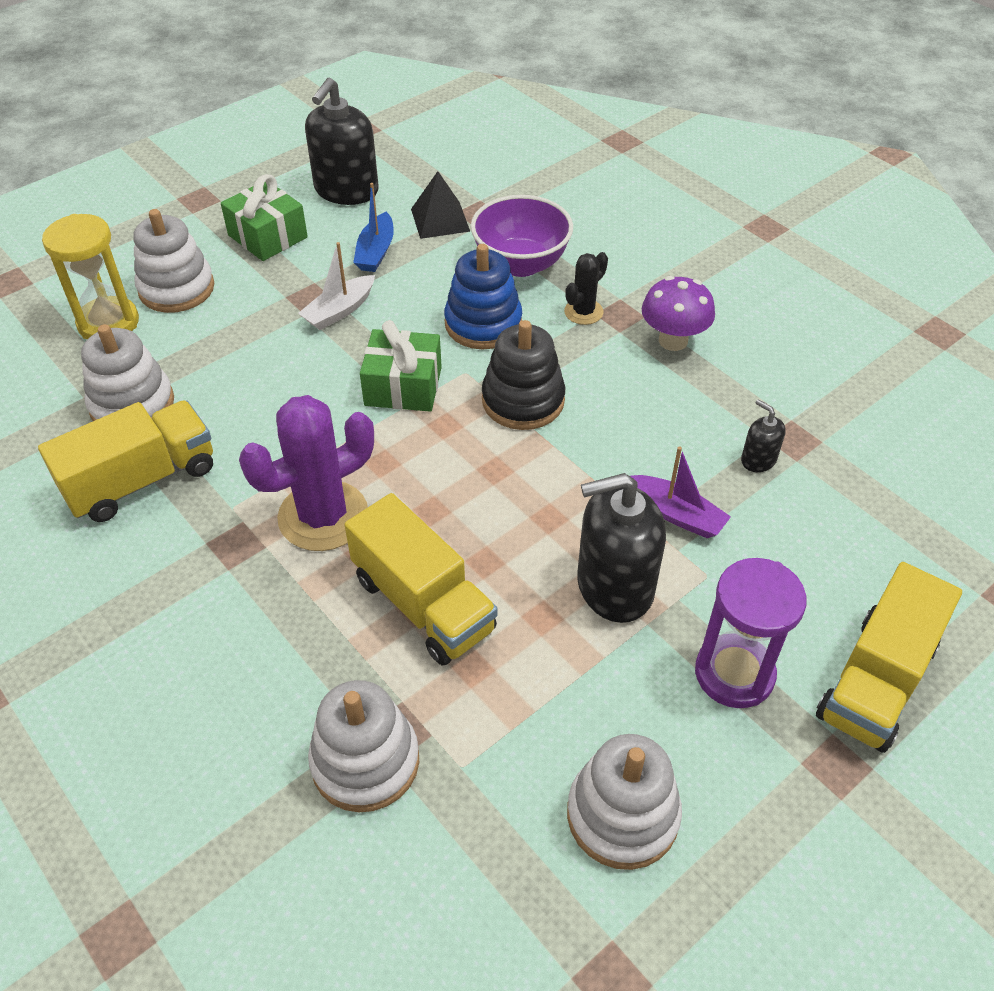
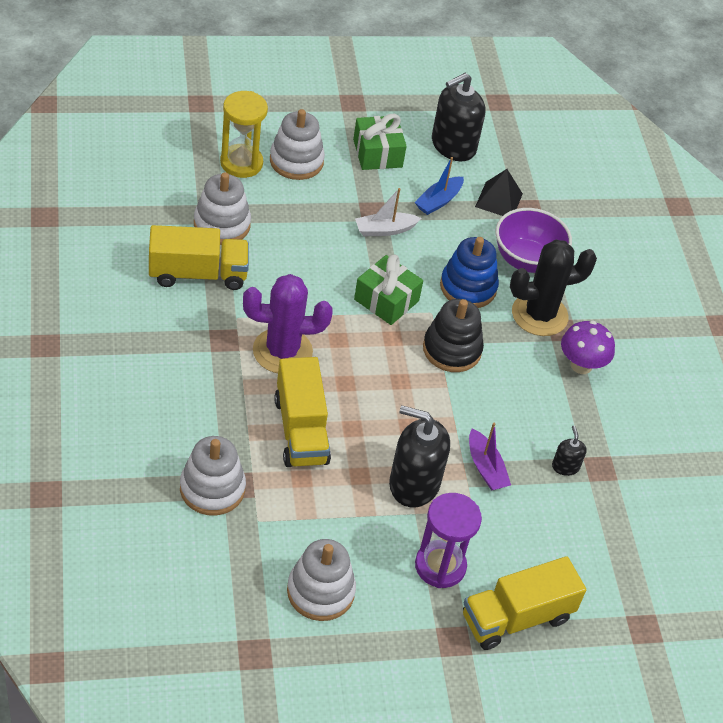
camera: 25 degrees right, 0 degrees up
(583, 312) = (539, 315): black cactus -> black cactus, size x1.94

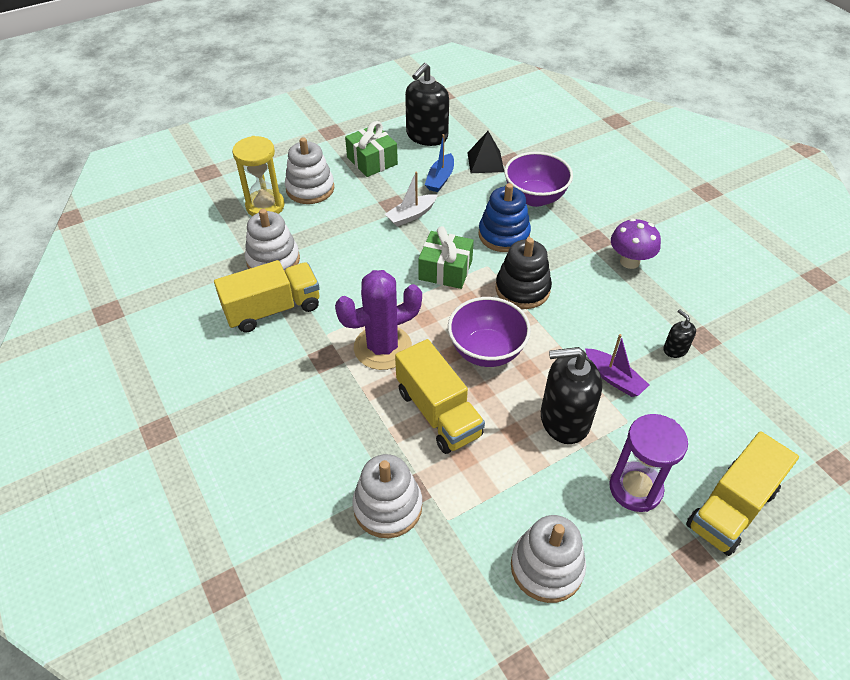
camera: 15 degrees left, 0 degrees up
(379, 394) = (486, 351): none -> purple bowl
(539, 315) = (572, 235): black cactus -> none

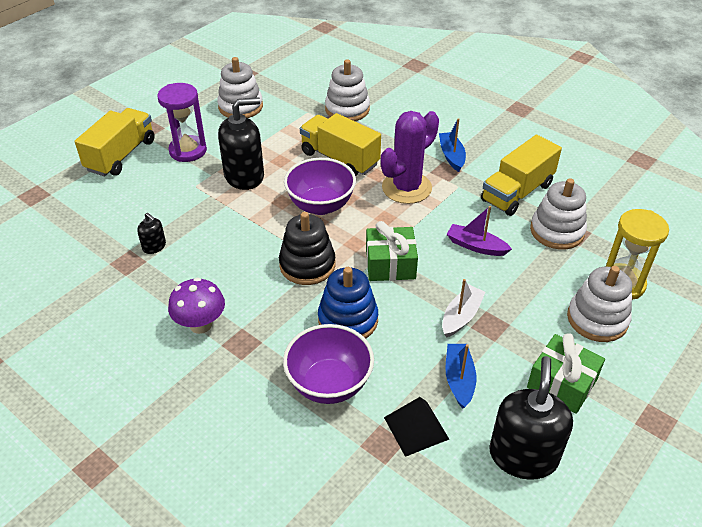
camera: 160 degrees right, 5 degrees down
(304, 377) = (451, 156): none -> blue boat
(614, 378) = (208, 211): purple boat -> purple boat (476, 246)

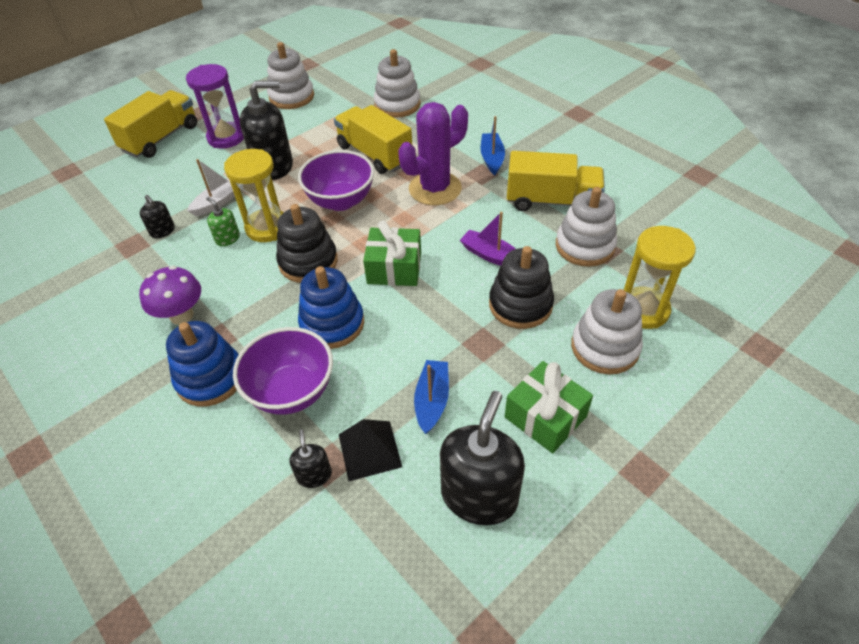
camera: 10 degrees right, 5 degrees up
(222, 249) = (227, 238): none -> green soap dispenser
(248, 379) = (210, 378): none -> blue stacking toy
(257, 236) = (267, 228): none -> yellow hourglass
(372, 454) = (314, 475): none -> black soap dispenser
(461, 316) = (454, 331): white boat -> white boat (219, 201)
(514, 288) = (520, 305): none -> black stacking toy
(517, 192) = (552, 201): yellow truck -> yellow truck turned 135 degrees counterclockwise

